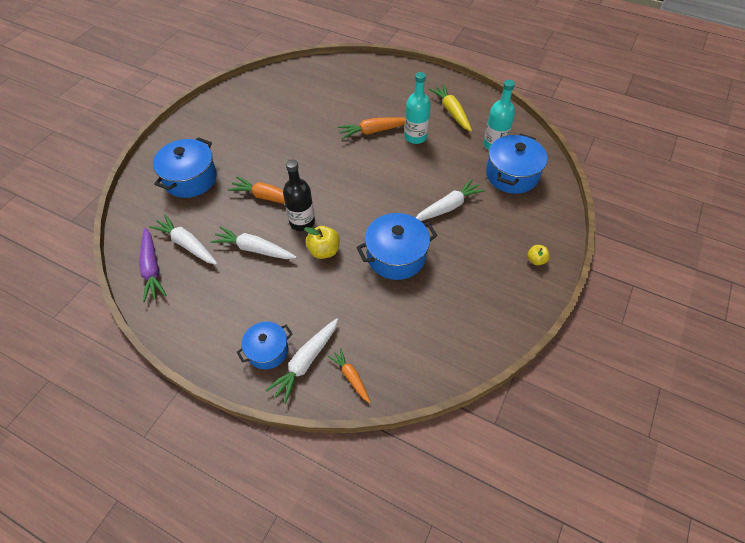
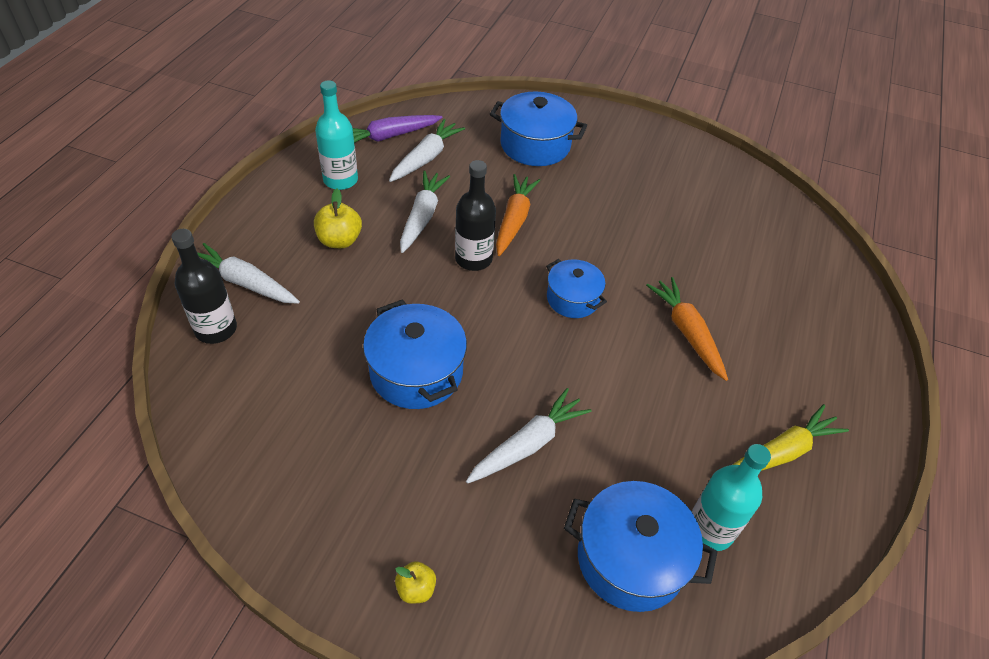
camera: 80 degrees right, 5 degrees down
(267, 351) = (265, 246): blue pot -> blue pot (572, 299)
(324, 251) = (422, 286): yellow apple -> yellow apple (339, 240)
(351, 377) = (216, 329): orange carrot -> black bottle
(415, 137) = (691, 393): turquoise bottle -> turquoise bottle (340, 180)
(448, 207) = (528, 444): white carrot -> white carrot turned 90 degrees counterclockwise

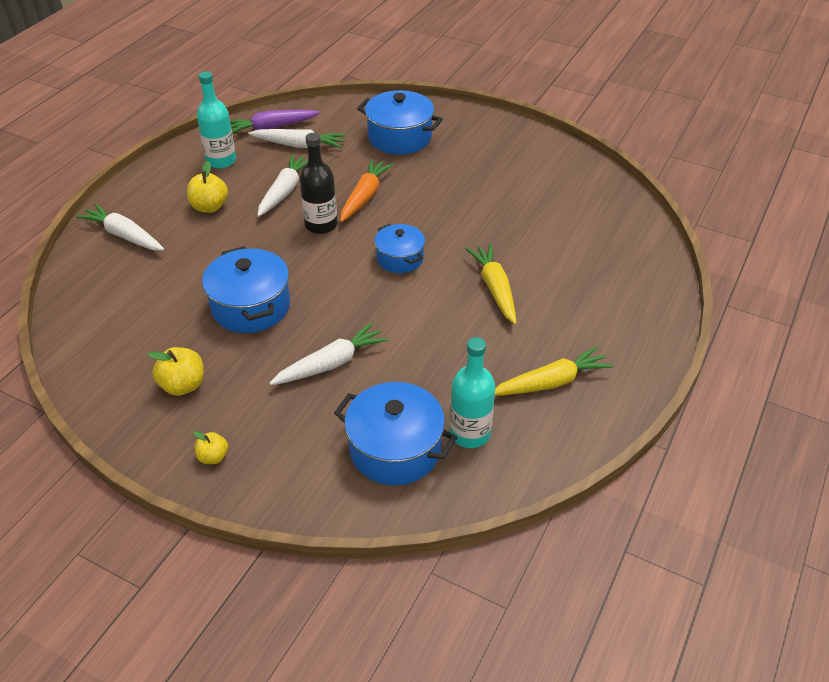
camera: 10 degrees right, 5 degrees down
(216, 329) = (94, 268): black bottle -> none
(357, 488) = (183, 385): none -> yellow apple
(426, 158) = (299, 145): white carrot -> white carrot turned 60 degrees clockwise
(687, 332) = (495, 288): orange carrot -> yellow carrot

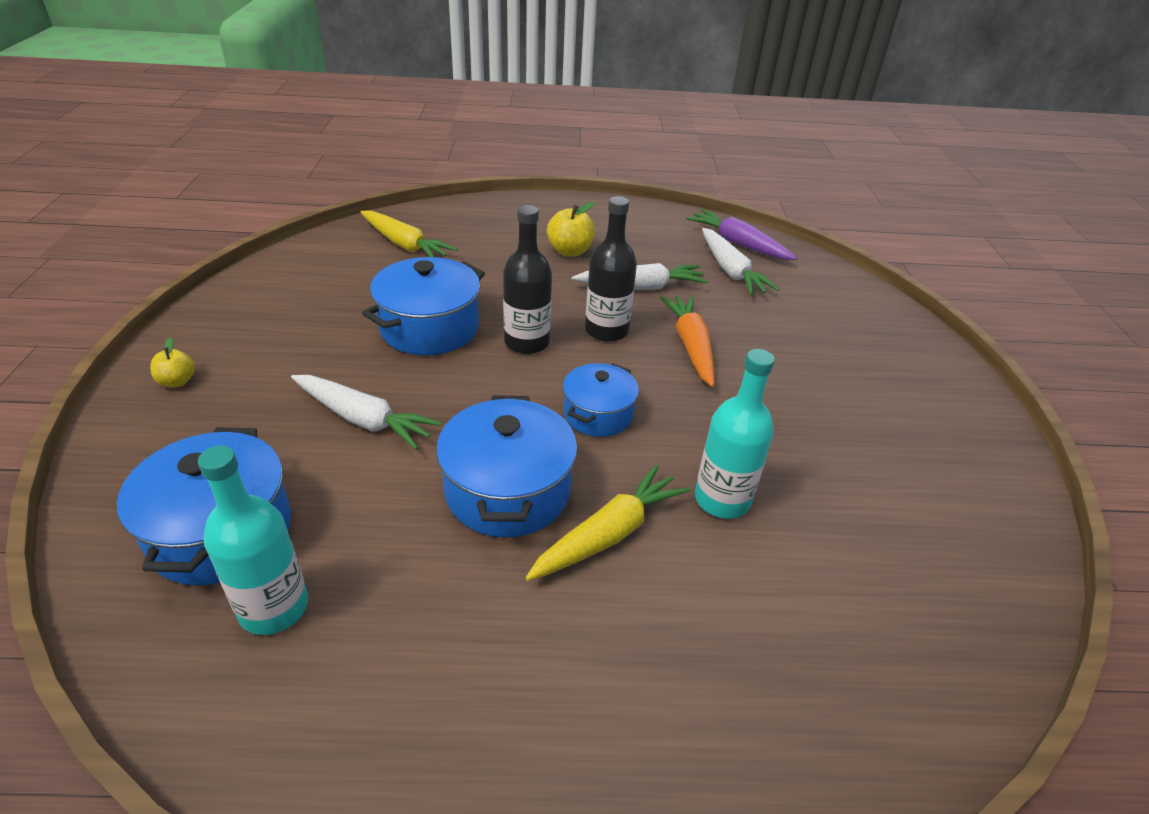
camera: 60 degrees right, 5 degrees down
(124, 235) = (486, 222): white carrot -> none
(183, 385) = (283, 326): yellow apple -> none
(221, 161) = (649, 234): turquoise bottle -> turquoise bottle (722, 499)
(305, 265) = (527, 342): none -> black bottle
(365, 196) = (691, 346): orange carrot -> orange carrot turned 90 degrees counterclockwise
(400, 137) = (836, 337): blue pot -> blue pot (508, 491)
(551, 382) = (429, 684): yellow carrot -> yellow carrot (405, 245)

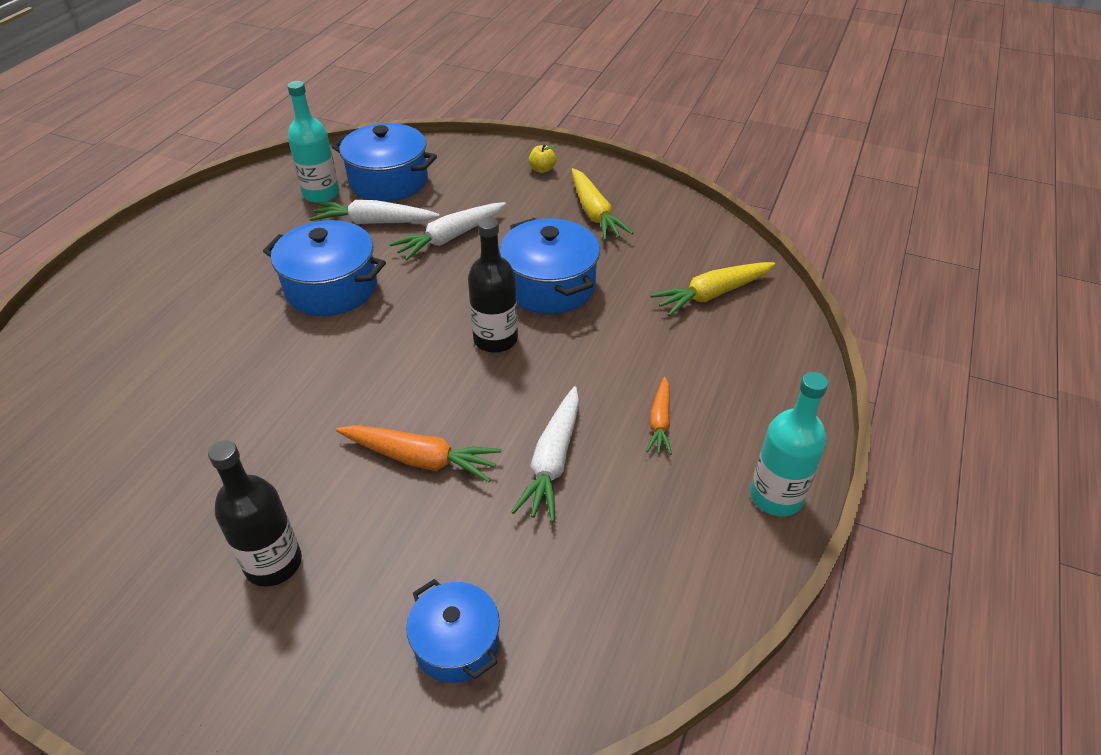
camera: 115 degrees right, 5 degrees up
(570, 251) = (659, 422): yellow apple -> orange carrot
(598, 414) = (371, 355): blue pot -> blue pot (456, 643)
(606, 330) = (484, 401): black bottle -> black bottle (273, 563)
(609, 534) = (256, 323): yellow carrot -> yellow carrot (594, 213)
(722, 499) = (230, 394): turquoise bottle -> turquoise bottle (776, 496)
(730, 271) = (551, 579): white carrot -> white carrot (374, 222)
(738, 244) = (624, 631): purple carrot -> none

